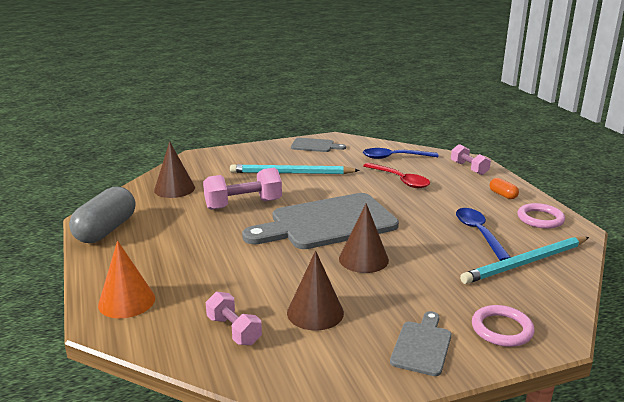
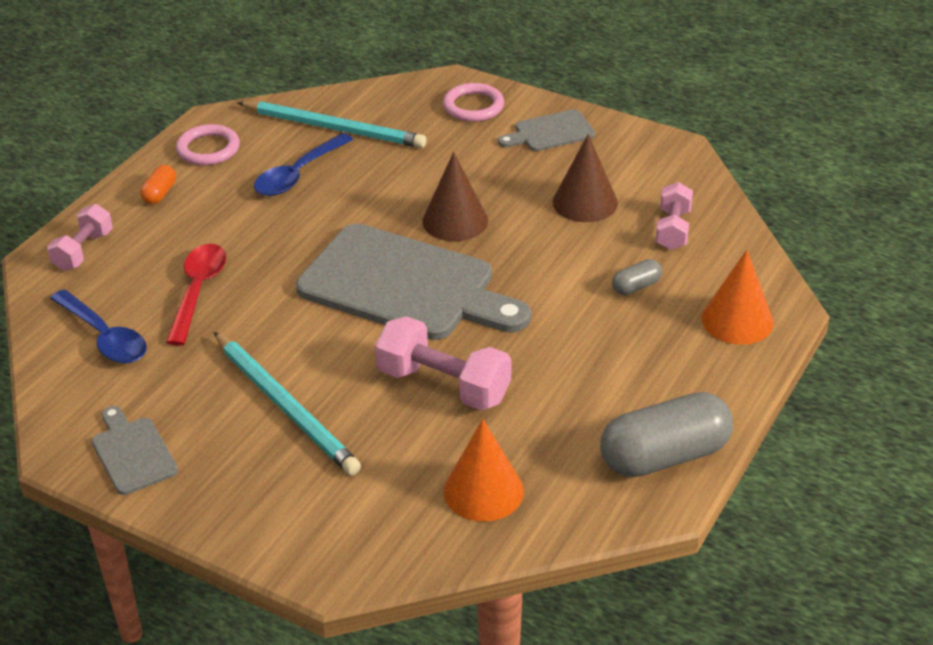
camera: 130 degrees left, 15 degrees up
(174, 189) = (483, 491): brown cone -> orange cone
(211, 285) = (636, 286): none -> grey capsule

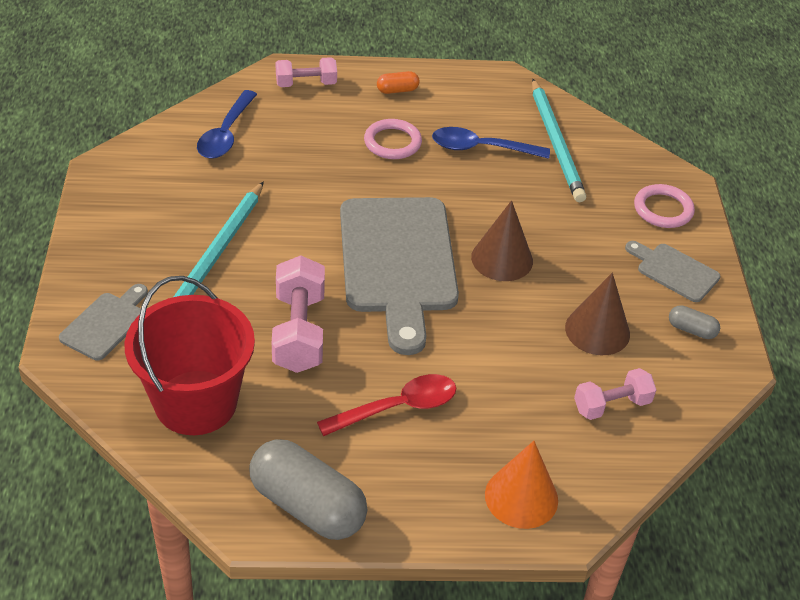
camera: 55 degrees right, 5 degrees up
(132, 452) = (122, 199): grey cutting board -> grey cutting board (106, 323)
(198, 291) = (306, 156): red spoon -> red spoon (398, 407)
(208, 149) = (469, 90): pink ring -> pink ring (392, 142)
(483, 491) = (196, 402): orange cone -> red bucket
(636, 286) = (511, 408): grey capsule -> grey capsule (691, 330)

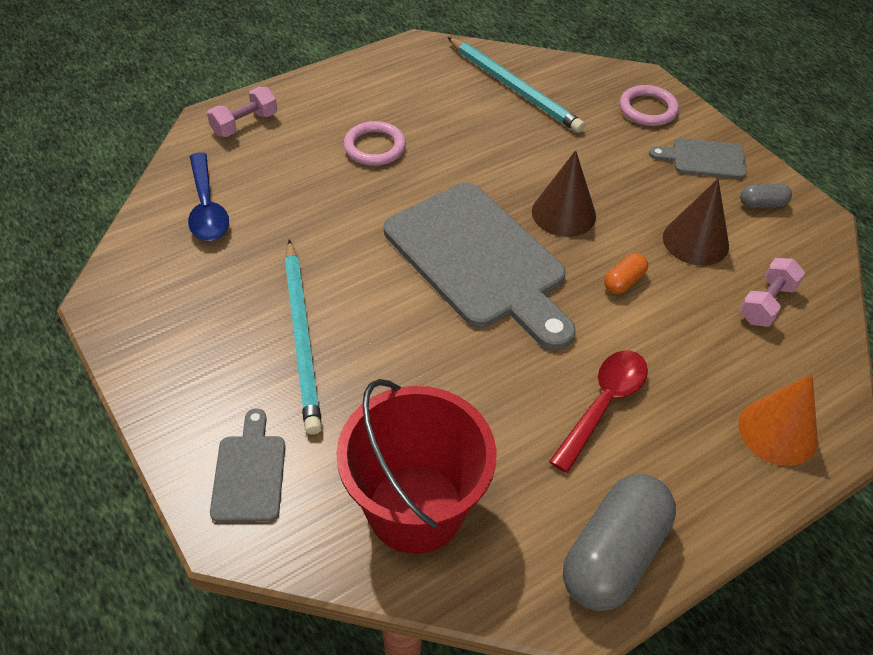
camera: 30 degrees left, 5 degrees up
(298, 332) = (450, 377): pink dumbbell -> none
(307, 506) = (614, 555): grey capsule -> grey capsule turned 60 degrees counterclockwise
(397, 90) = (336, 95): orange capsule -> orange capsule (624, 281)
(481, 148) = (456, 119): blue spoon -> none

